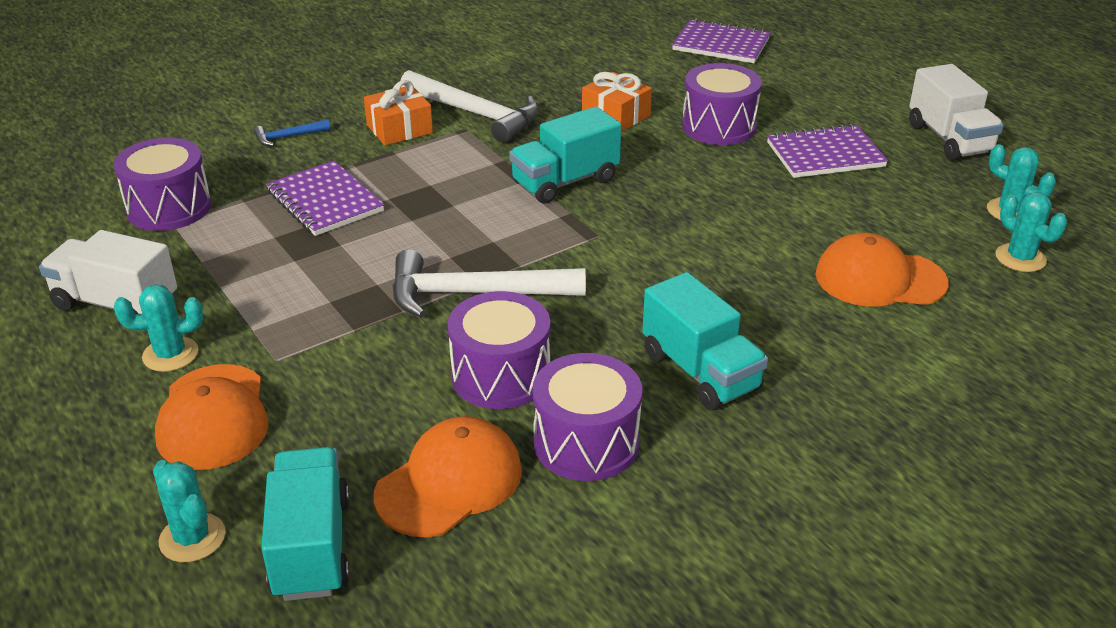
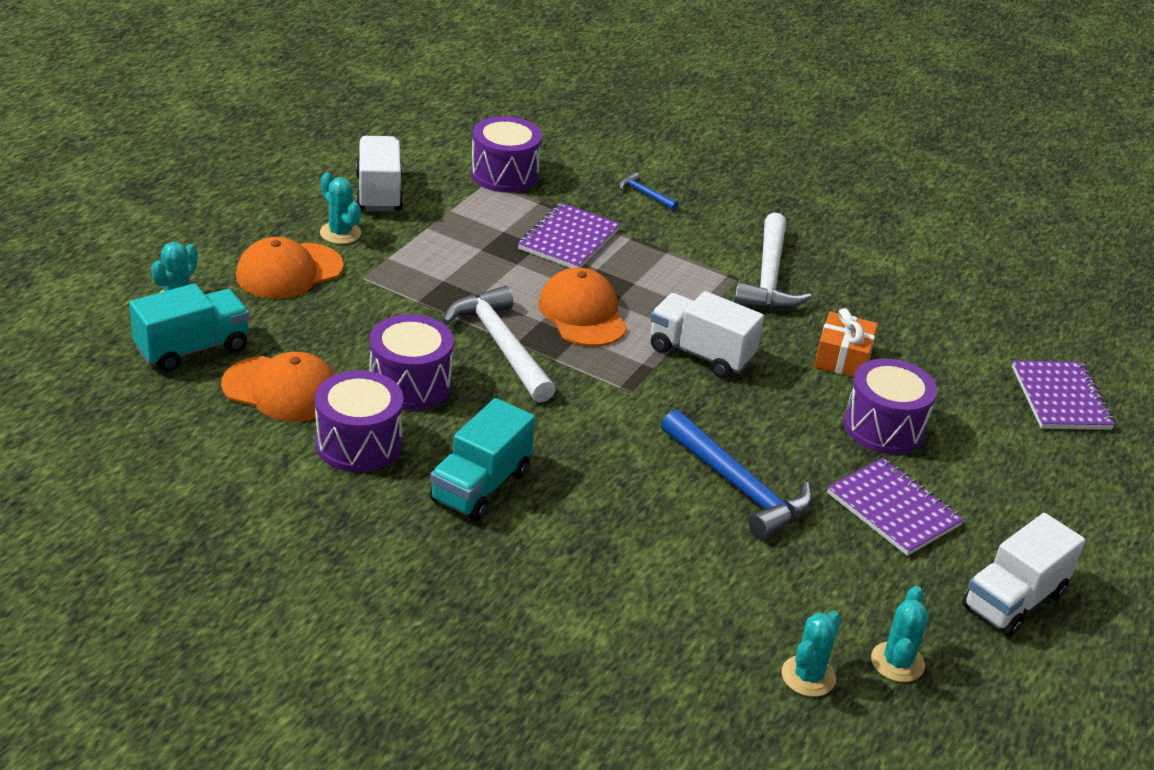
camera: 60 degrees right, 0 degrees up
(399, 129) = (706, 244): orange gift -> none
(565, 182) = (700, 354): turquoise truck -> white truck
(765, 219) = (738, 486): none -> blue hammer
(879, 279) = (694, 576): orange cap -> orange cap (582, 314)

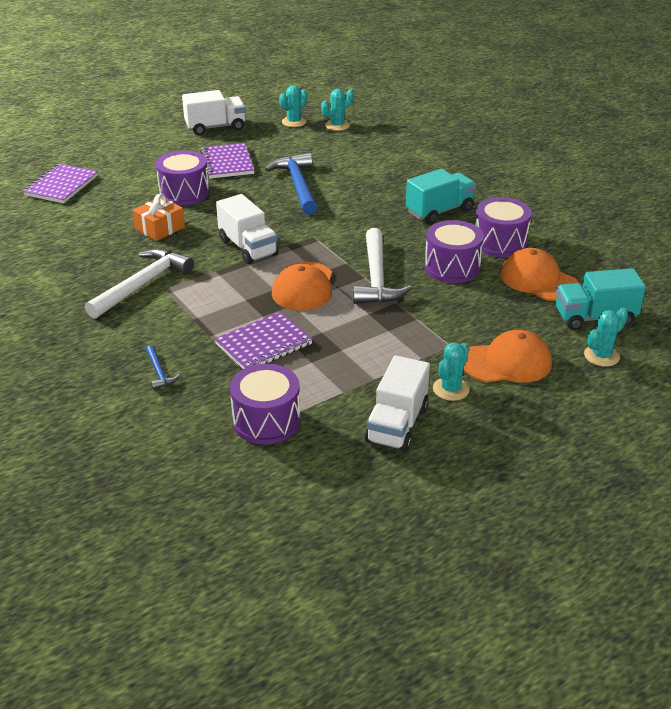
camera: 150 degrees left, 0 degrees up
(340, 233) = (451, 389): turquoise cactus -> turquoise cactus turned 45 degrees clockwise

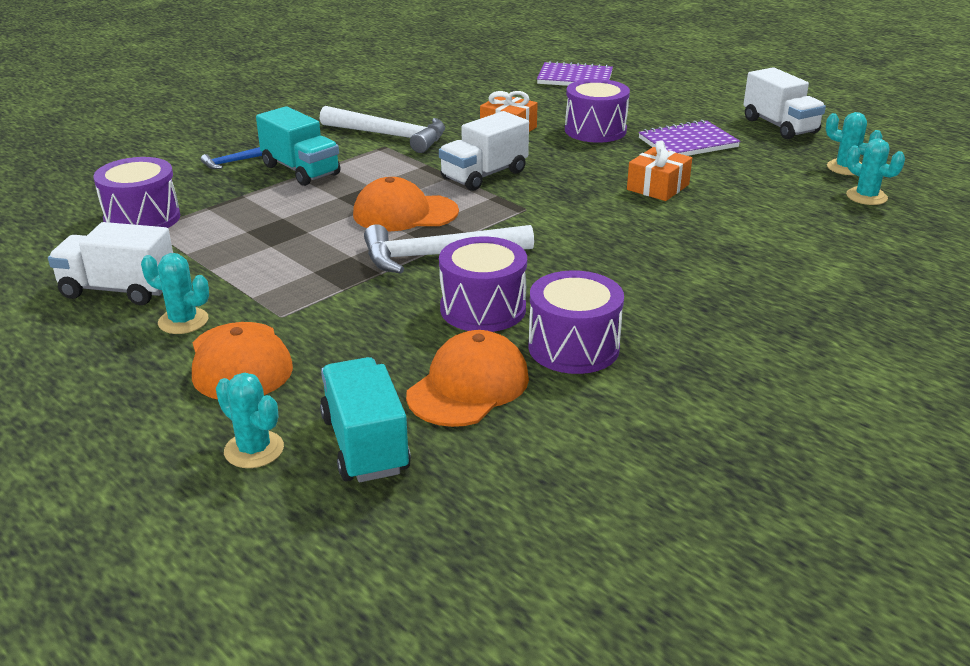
camera: 80 degrees right, 5 degrees down
(264, 344) = (282, 203): purple notebook -> none
(297, 185) = (658, 187): blue hammer -> orange gift
(439, 211) = (648, 291): turquoise truck -> turquoise truck (301, 170)

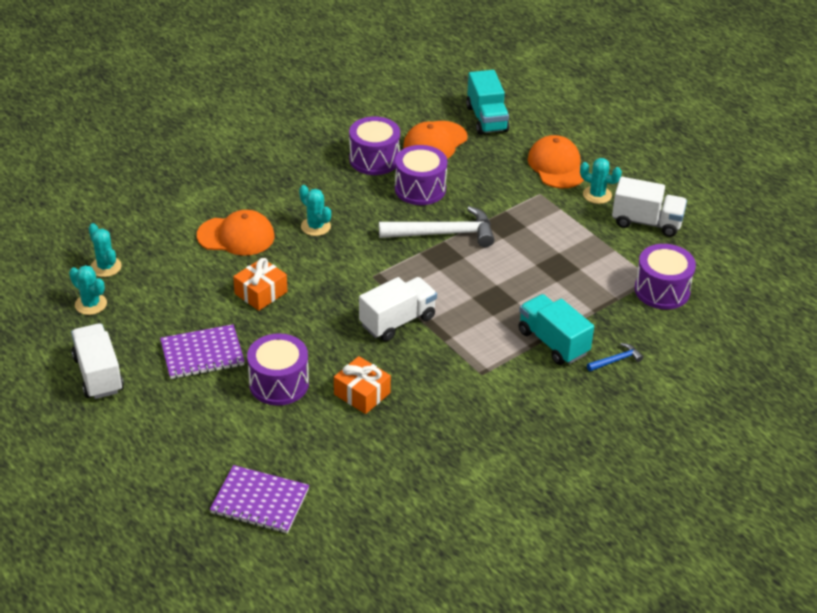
camera: 175 degrees left, 10 degrees up
(254, 450) = (538, 120): turquoise cactus -> turquoise cactus (315, 226)
(390, 136) = (477, 392): white hammer -> none
(405, 213) = (465, 279): orange cap -> orange cap (236, 236)

